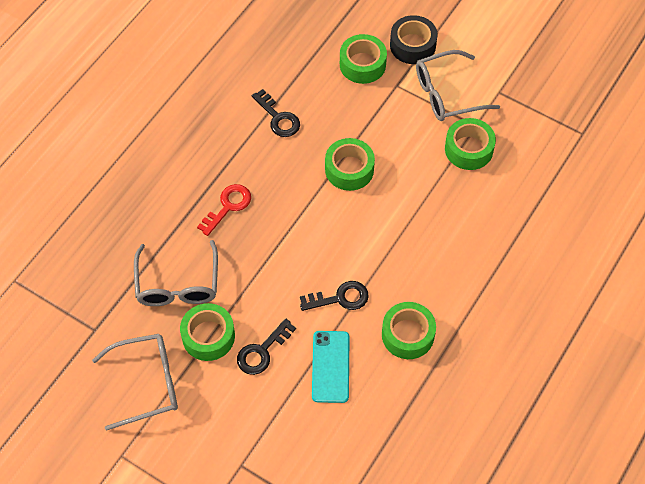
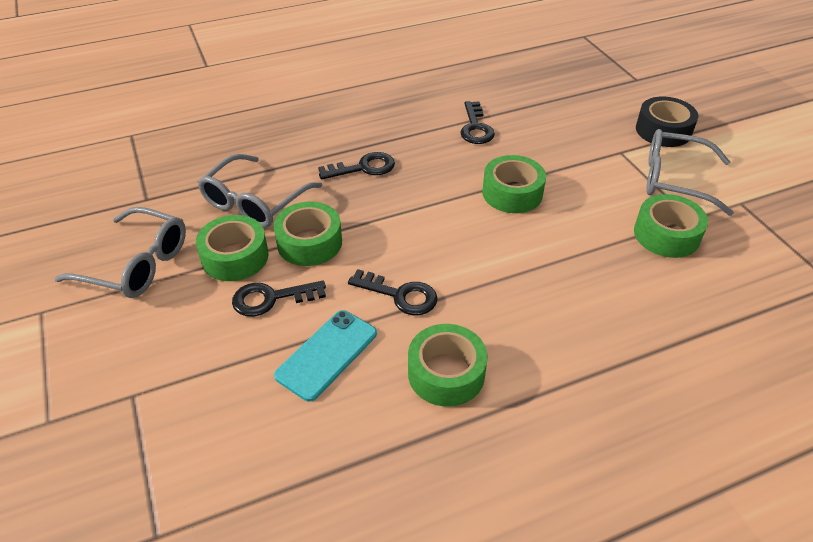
camera: 35 degrees right, 15 degrees down
(228, 207) = (363, 168): red key -> black key
(362, 64) = (596, 124): green tape -> green tape (309, 242)

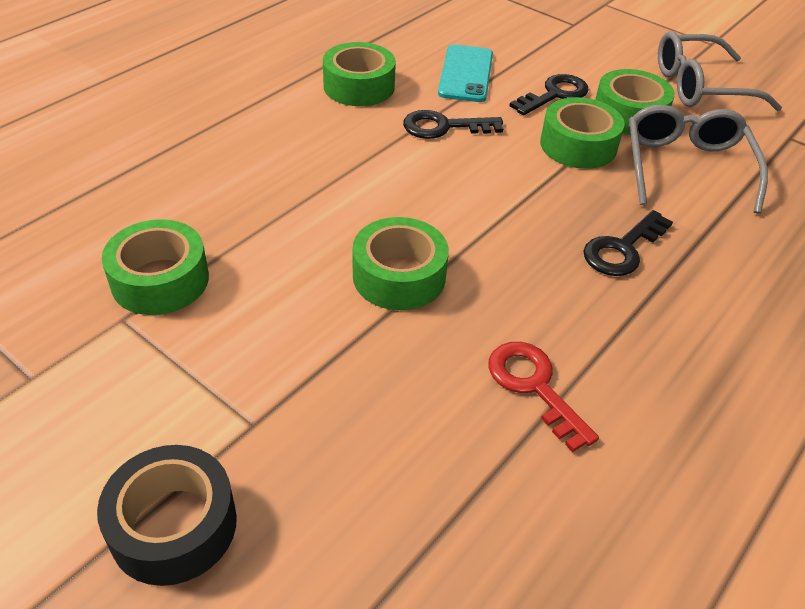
camera: 150 degrees right, 0 degrees up
(475, 127) = (534, 387): black key -> red key
(674, 180) = (148, 389): grey glasses -> none

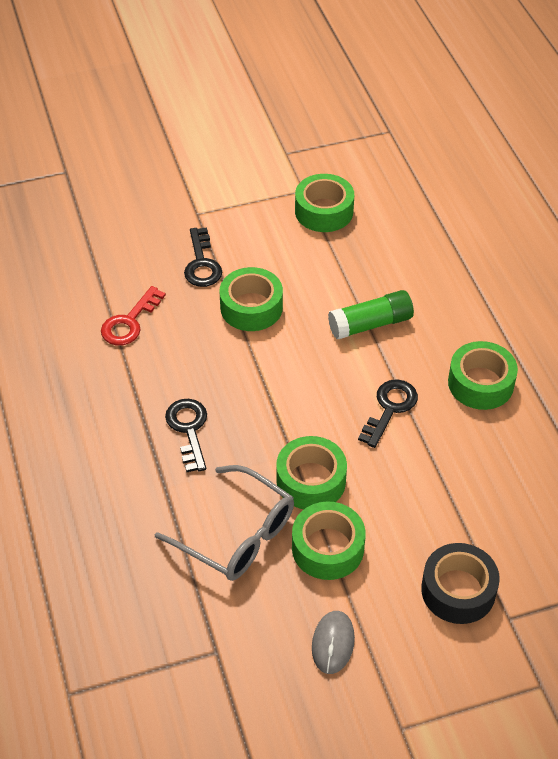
camera: 125 degrees right, 5 degrees up
(173, 525) = (167, 175): black tape -> black tape (458, 590)
(341, 173) = (370, 324): none -> green glue stick
(465, 74) = (460, 466): turquoise phone -> none
(534, 387) = (130, 322): red key -> red key turned 120 degrees clockwise
(554, 95) = (390, 512): black key -> black key (202, 263)
(700, 87) = (333, 643): grey glasses -> grey mouse

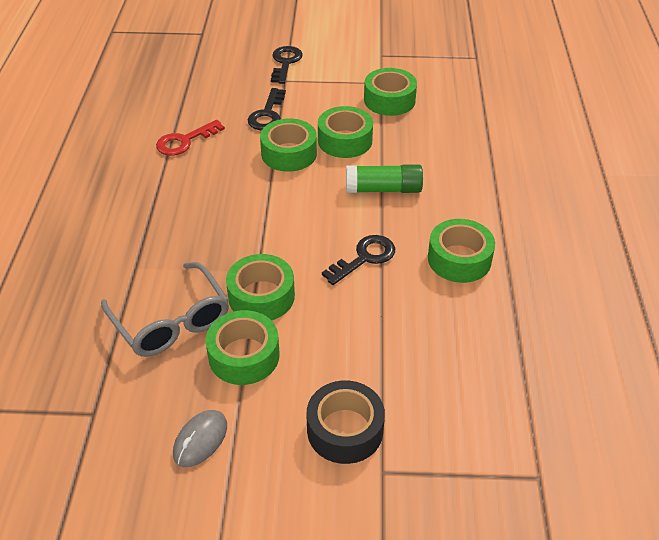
camera: 20 degrees right, 5 degrees down
(189, 430) = (182, 229): black key -> black key (285, 63)
(302, 275) = (345, 140): none -> green tape

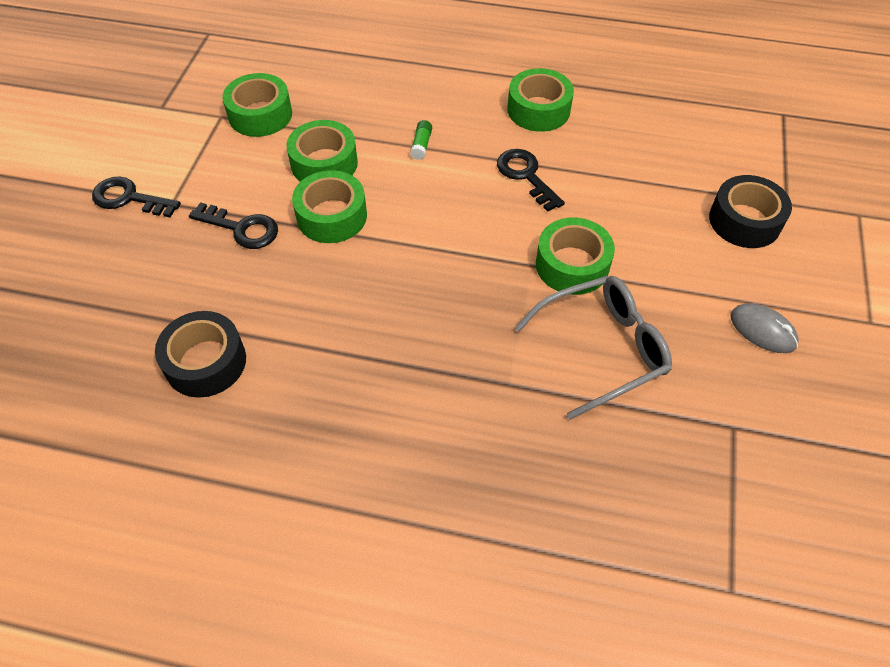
camera: 80 degrees left, 10 degrees up
(149, 122) = (205, 362): none -> black tape
(185, 141) = (267, 321): red key -> none
(244, 356) = (655, 287): green tape -> none
(383, 189) = (421, 145): green glue stick -> green glue stick, size x0.50

